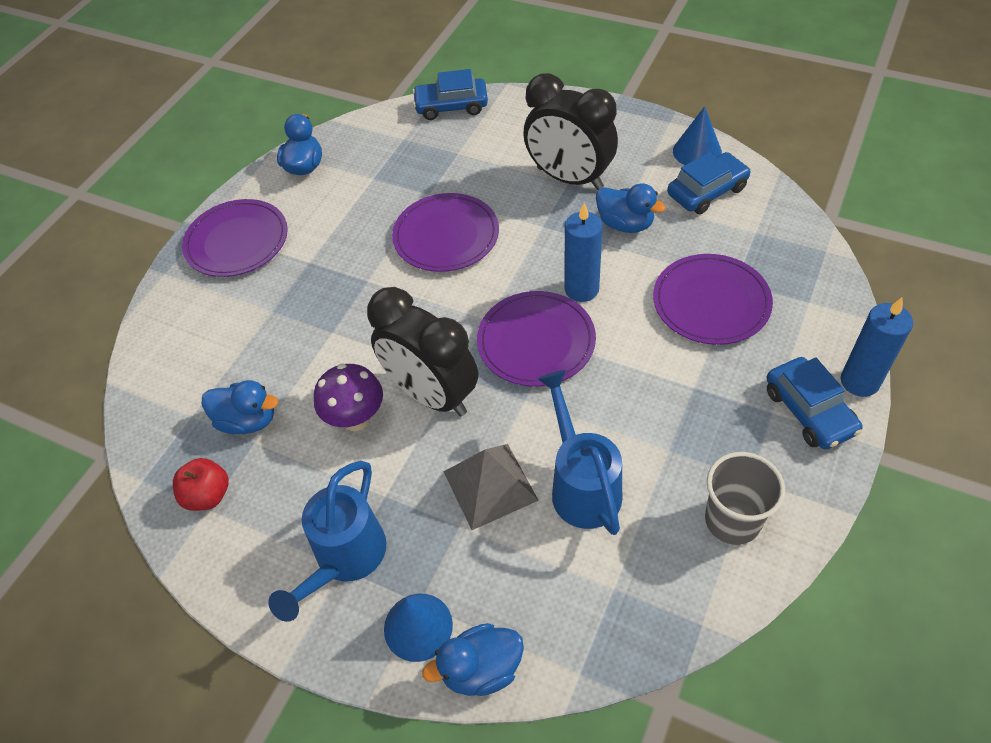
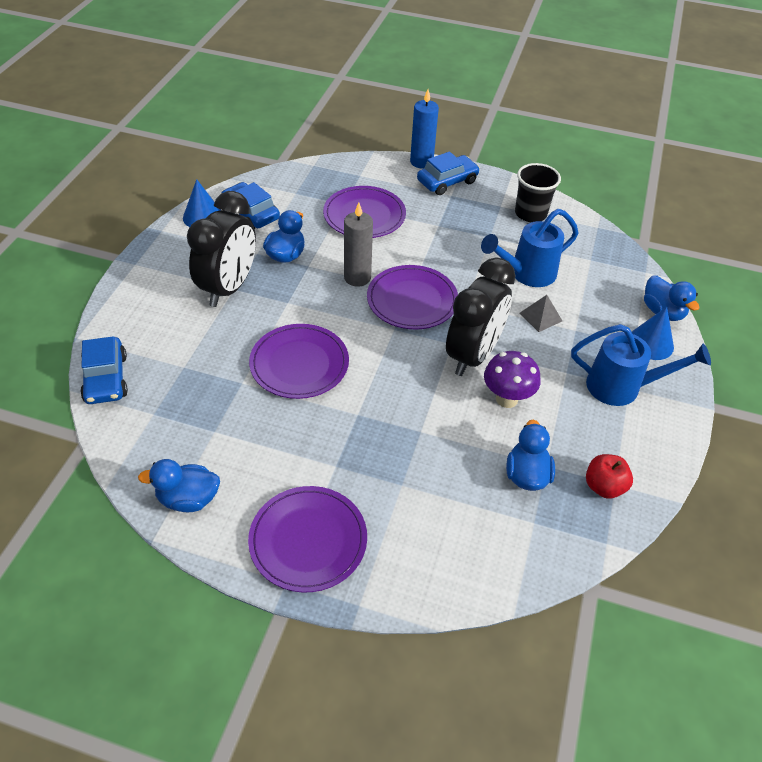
camera: 105 degrees left, 5 degrees down
(490, 485) = (540, 317): grey pyramid -> grey pyramid, size x0.61
(581, 289) = (357, 278): blue candle -> grey candle
(732, 520) = (530, 214): grey cup -> black cup

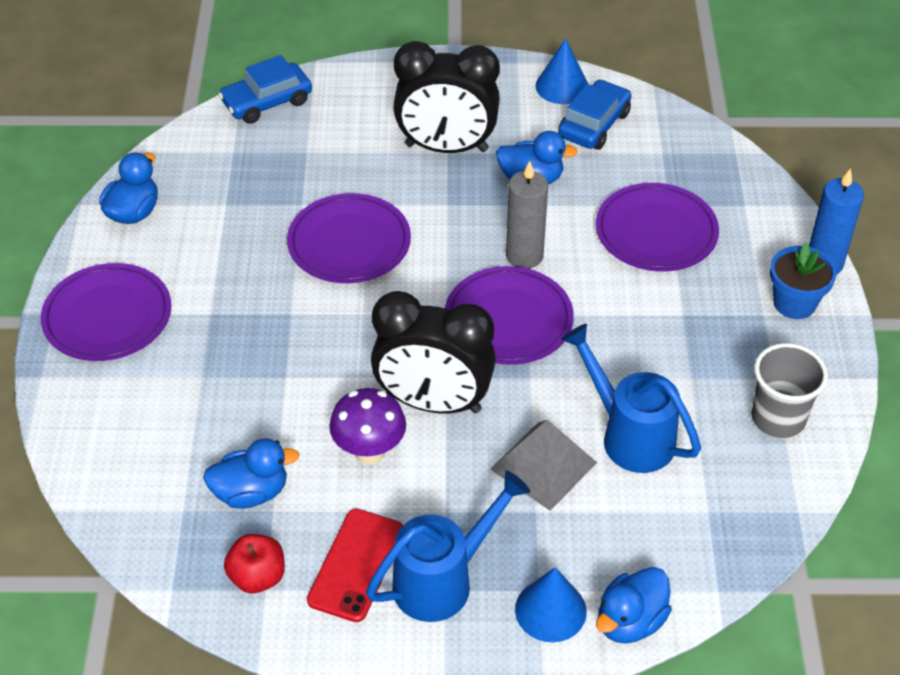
camera: 75 degrees right, 0 degrees up
(188, 499) = (133, 212): blue duck -> blue duck turned 45 degrees clockwise
(447, 181) = (794, 303): blue car -> blue flower pot
(530, 214) = (778, 418): black cup -> grey cup
(540, 317) = (543, 465): grey pyramid -> grey pyramid, size x1.64
(602, 428) = (356, 565): none -> red phone
(621, 387) = (442, 580): blue watering can -> blue watering can turned 120 degrees counterclockwise

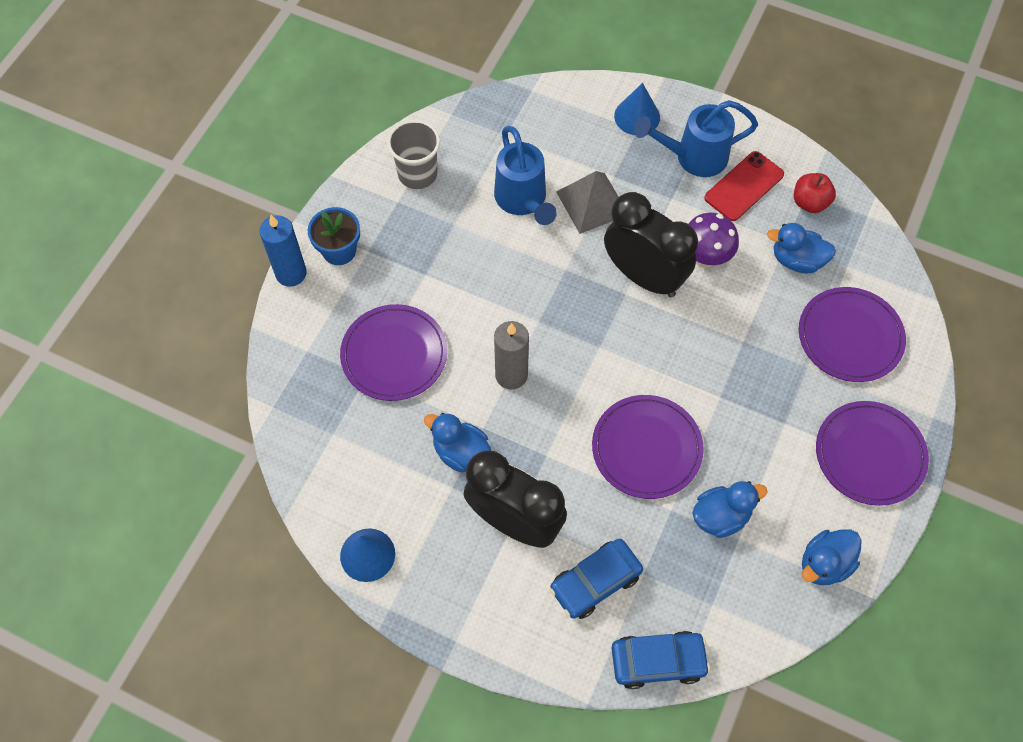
camera: 155 degrees left, 15 degrees up
(508, 319) = (555, 322): purple plate -> purple plate (850, 336)
(594, 125) = (369, 492): blue car -> blue car (595, 582)
(630, 621) = (594, 93): blue duck -> blue duck (721, 516)

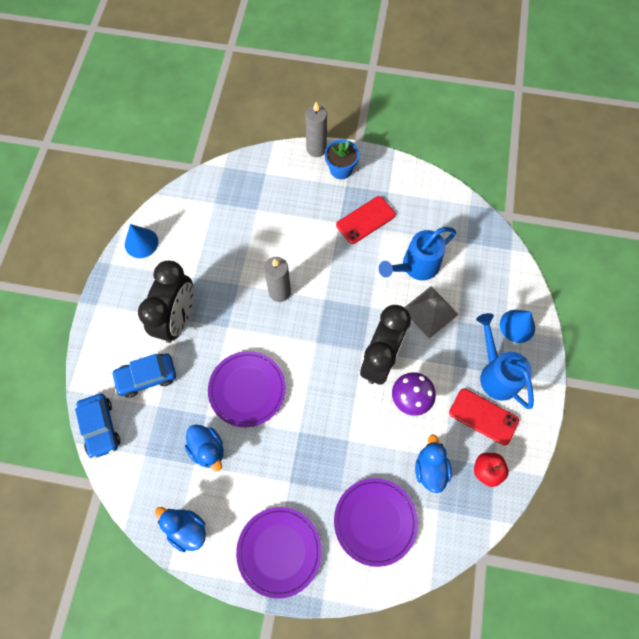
camera: 75 degrees right, 5 degrees up
(291, 273) = (316, 149): blue candle -> grey candle
(394, 354) = (276, 220): purple plate -> none
(417, 174) = (414, 197): grey cup -> none
(433, 240) = (365, 220): none -> red phone
(461, 452) = (218, 276): blue duck -> none
(595, 582) = (147, 377): blue car -> blue car turned 60 degrees counterclockwise

